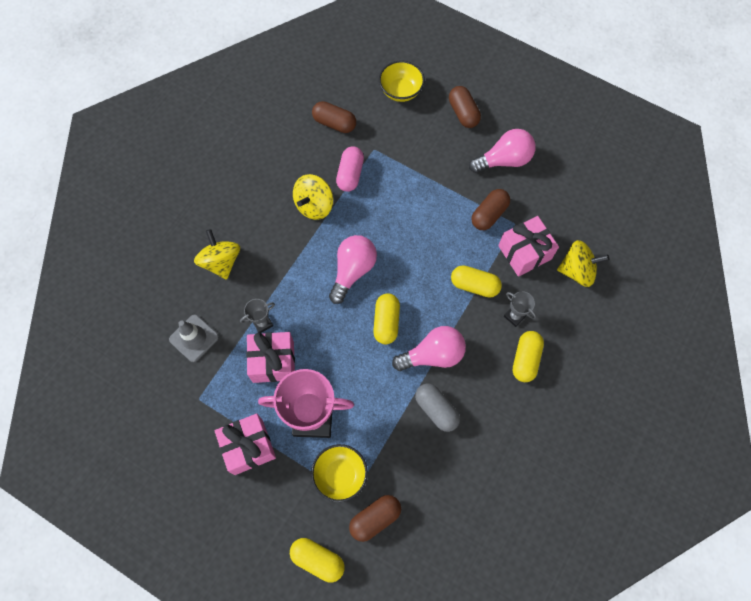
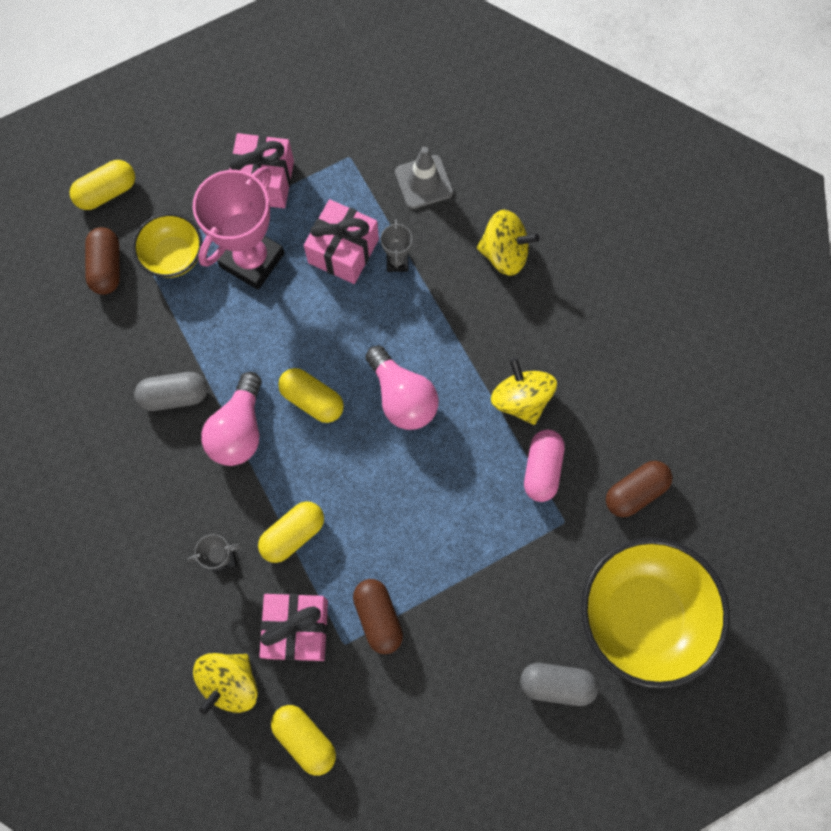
camera: 120 degrees right, 5 degrees up
(350, 174) = (542, 469): pink capsule -> pink capsule turned 60 degrees clockwise
(401, 91) = (642, 615): yellow bowl -> yellow bowl, size x1.89
(463, 113) = (556, 684): brown capsule -> grey capsule
(504, 160) = (447, 693): pink light bulb -> none
(525, 359) = (163, 536): yellow capsule -> yellow capsule (305, 739)

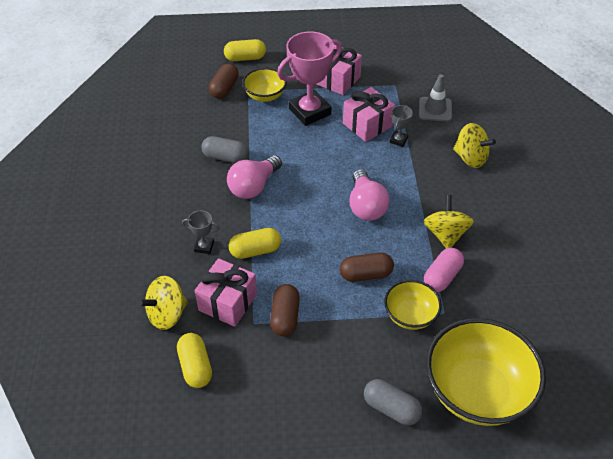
camera: 25 degrees right, 25 degrees down
(312, 399) = (307, 187): yellow capsule -> none
(527, 545) = (410, 316): none -> yellow bowl
(635, 491) = (504, 314): brown capsule -> brown capsule (365, 274)

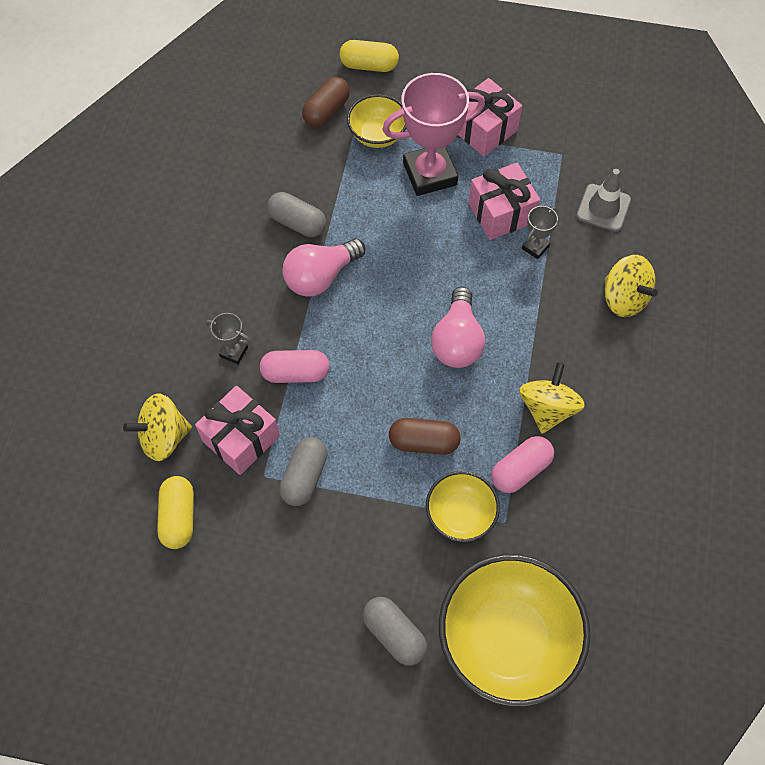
camera: 15 degrees right, 15 degrees up
(255, 250) = (295, 373): yellow capsule -> pink capsule
(285, 317) = (304, 477): brown capsule -> grey capsule

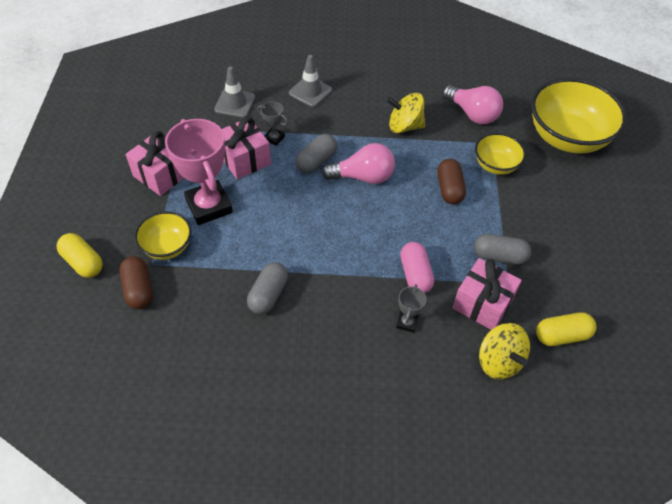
camera: 100 degrees left, 10 degrees down
(321, 276) = (321, 269): pink light bulb -> pink light bulb (472, 114)
(326, 111) = (138, 289): brown capsule -> brown capsule turned 45 degrees clockwise
(369, 65) = (83, 262): yellow capsule -> yellow capsule turned 45 degrees counterclockwise
(394, 634) = (588, 192): grey capsule -> grey capsule (316, 161)
(520, 470) = (453, 137): pink capsule -> none
(624, 298) = (310, 91): yellow spinning top -> grey traffic cone

